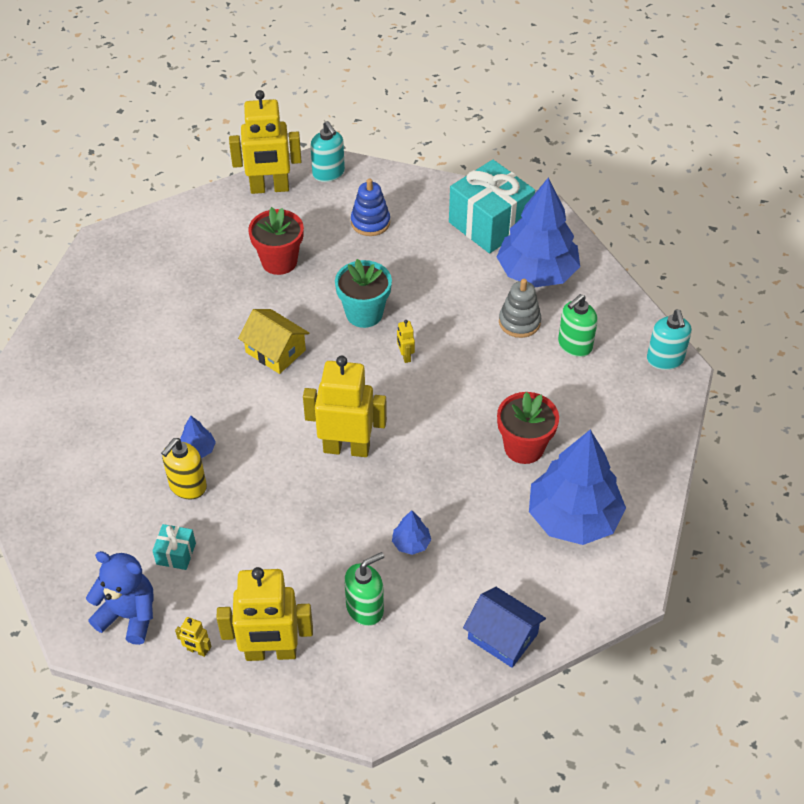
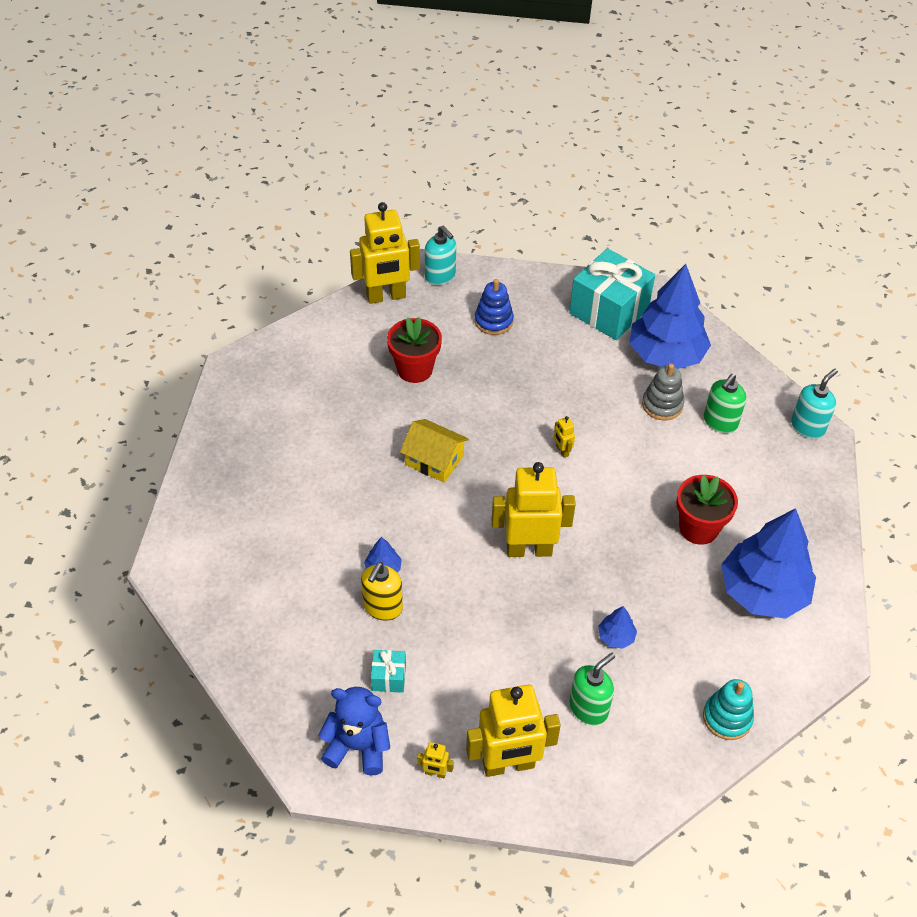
camera: 10 degrees left, 0 degrees up
(364, 313) = (511, 413): turquoise flower pot -> none
(502, 636) = (727, 718): blue house -> turquoise stacking toy
(665, 360) = (807, 427): turquoise soap dispenser -> turquoise soap dispenser turned 120 degrees counterclockwise

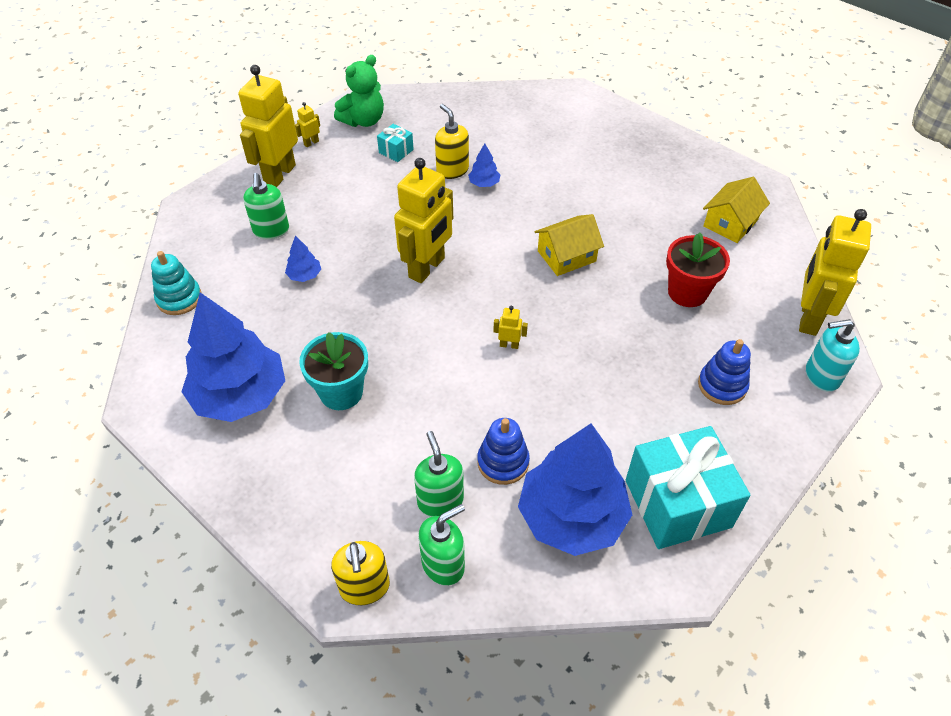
camera: 125 degrees right, 0 degrees up
(306, 371) = (730, 223): none -> yellow house
(358, 746) = (363, 120): blue teddy bear -> green teddy bear
(662, 405) = (503, 462): grey stacking toy -> blue stacking toy
(698, 528) = (341, 392): red flower pot -> turquoise flower pot
(756, 398) = (443, 564): none -> green soap dispenser
(807, 427) = (364, 587): turquoise soap dispenser -> yellow soap dispenser

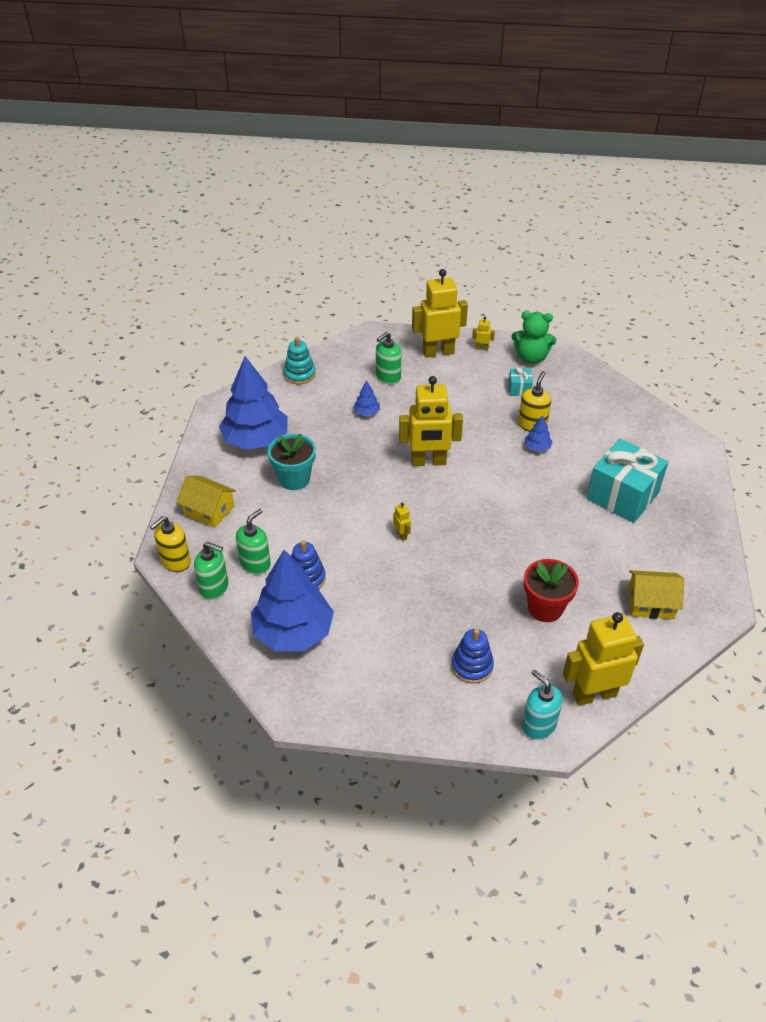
camera: 55 degrees right, 5 degrees down
(566, 256) = (512, 524): yellow house -> yellow house (209, 510)
(677, 503) = (347, 683): turquoise gift -> turquoise gift (622, 496)

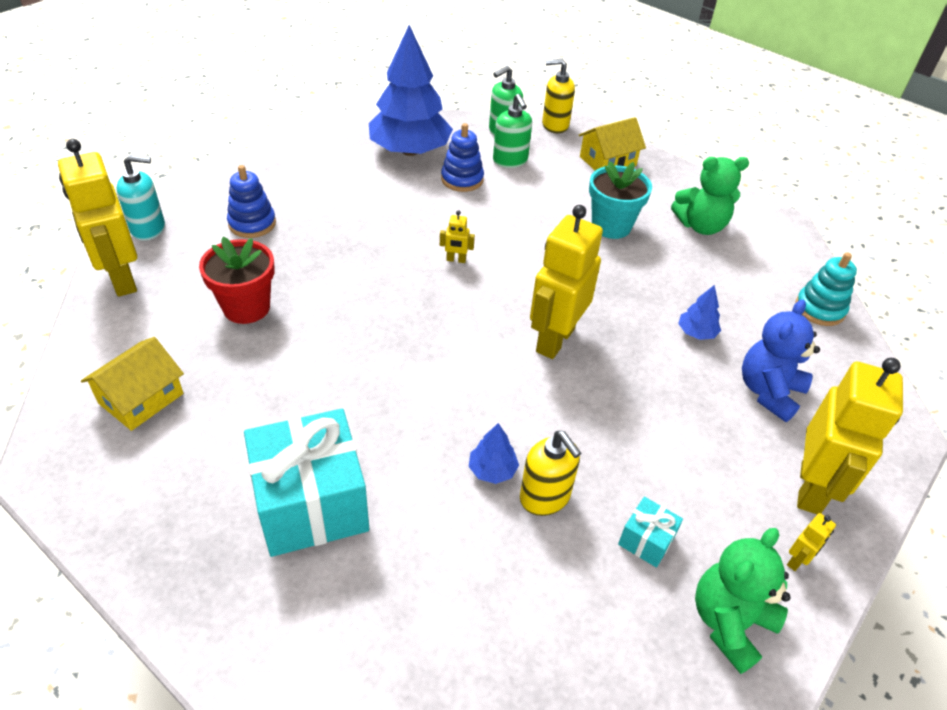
camera: 120 degrees right, 0 degrees up
(175, 562) = (555, 125): yellow soap dispenser -> yellow soap dispenser turned 75 degrees counterclockwise
(256, 439) = (701, 226): blue tree -> green teddy bear
(388, 377) = (768, 392): green soap dispenser -> blue teddy bear
(594, 694) = (121, 279): yellow robot -> yellow robot turned 135 degrees clockwise

